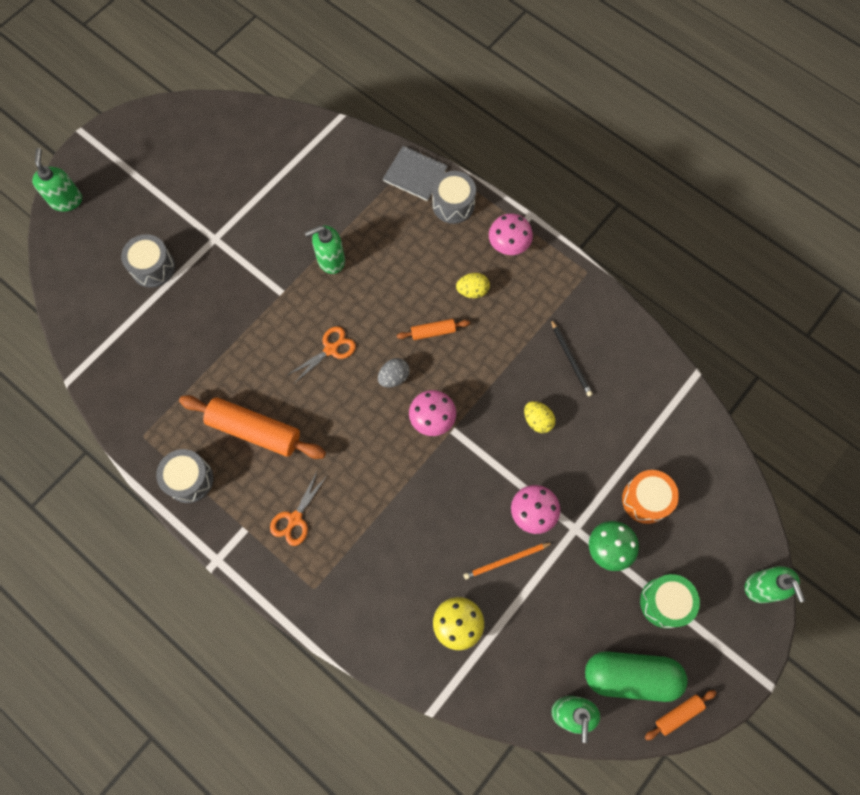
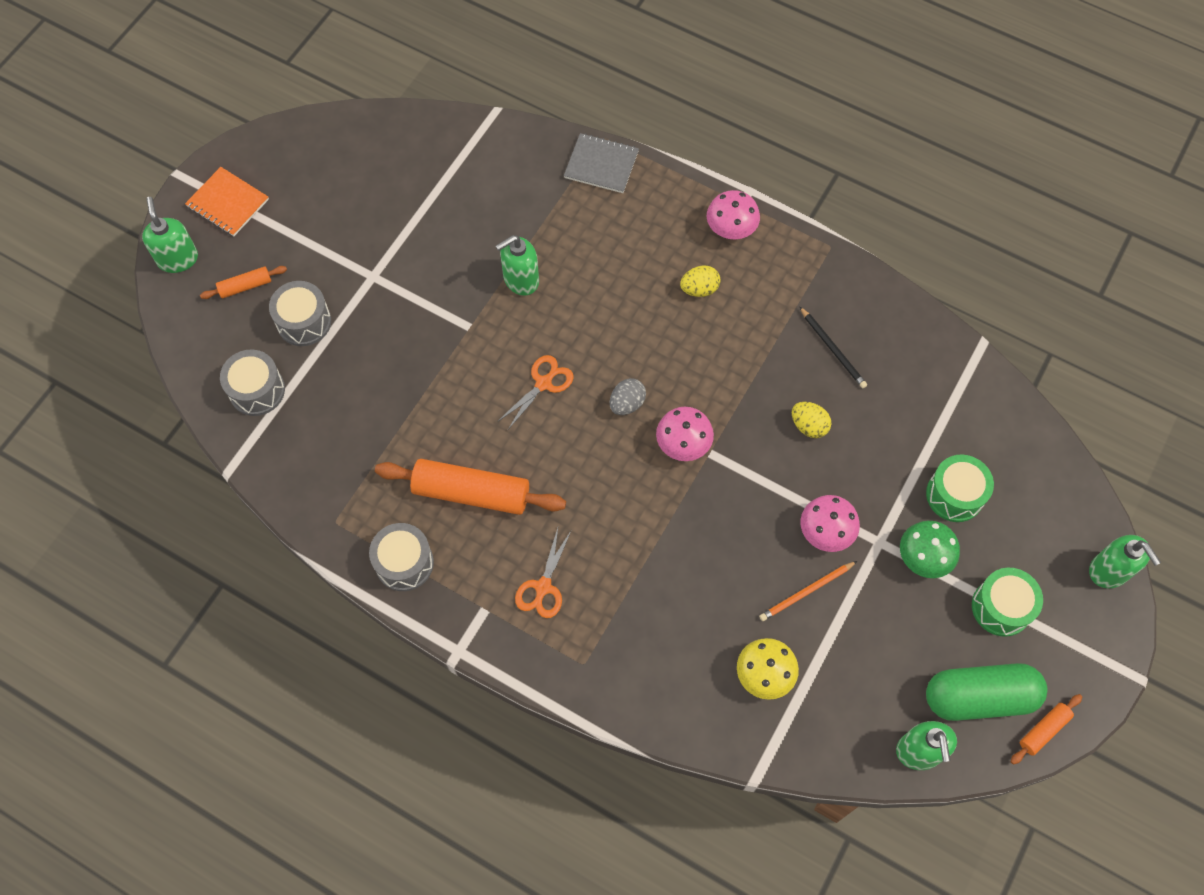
camera: 10 degrees left, 5 degrees down
(114, 161) = (228, 203): none -> orange notebook
(433, 332) = (662, 344): orange rolling pin -> orange rolling pin (245, 286)
(453, 204) = (655, 193): grey drum -> grey drum (257, 390)
(645, 500) = (954, 495): orange drum -> green drum

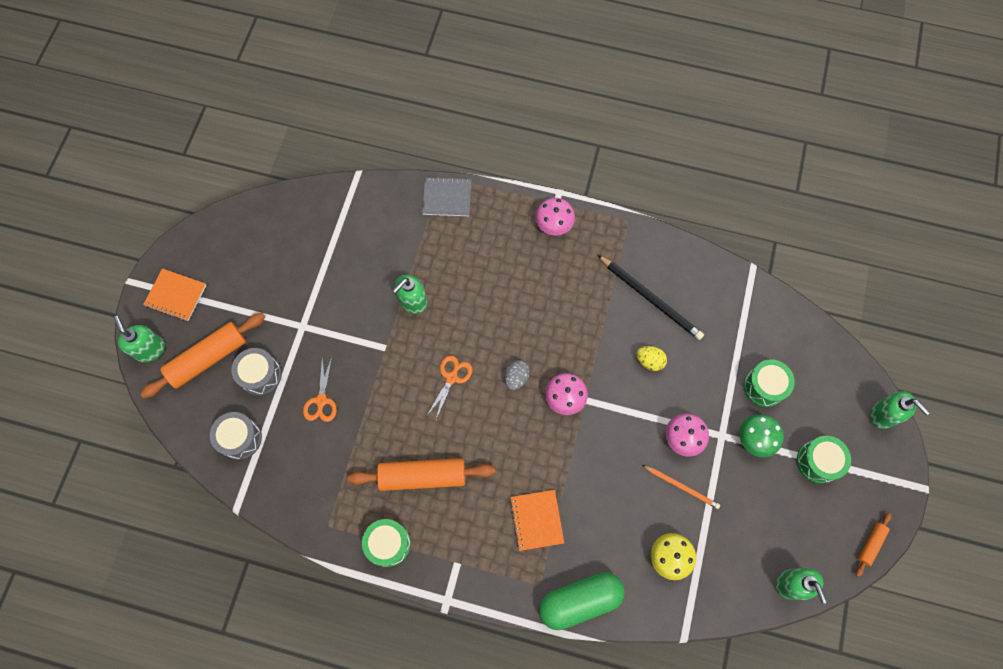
camera: 15 degrees left, 5 degrees up
(245, 286) = (208, 358): orange rolling pin -> orange rolling pin, size x2.04
(404, 563) = (388, 543): grey drum -> green drum
(543, 587) = (494, 534): orange scissors -> orange scissors (321, 400)
(602, 583) = (536, 520): none -> orange notebook
(699, 289) = (544, 276): yellow egg -> none
(806, 592) = (681, 487): orange pencil -> orange pencil turned 105 degrees counterclockwise
(833, 349) = (650, 299): black pencil -> black pencil, size x1.68
(979, 697) = (821, 532): green capsule -> green capsule (579, 600)

